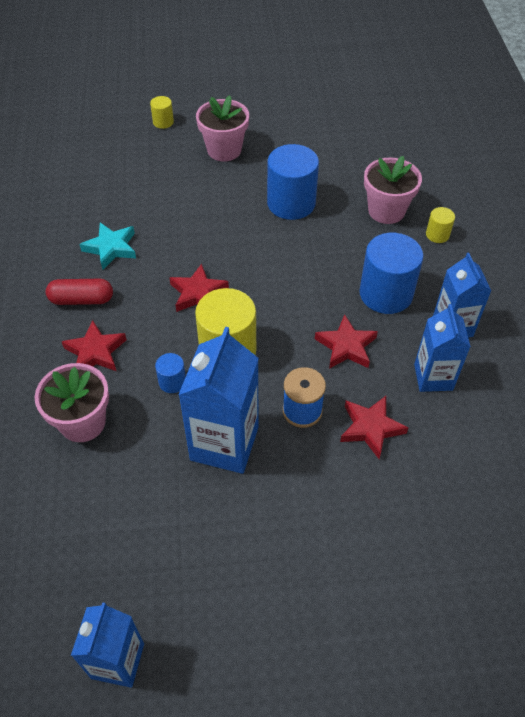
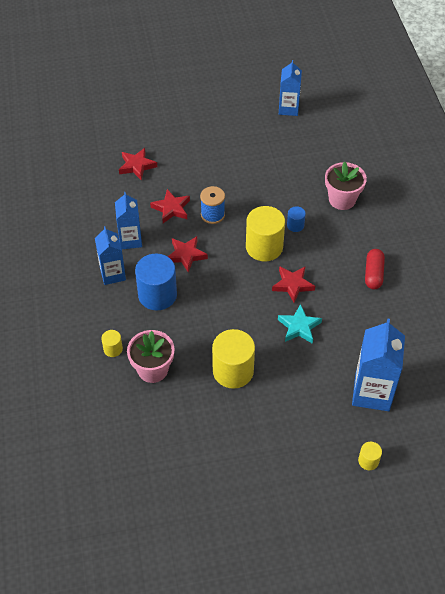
camera: 175 degrees right, 0 degrees up
(82, 300) = (373, 274): red capsule -> red capsule turned 75 degrees counterclockwise
(95, 352) = (350, 240): red star -> red star (137, 166)
(111, 248) = (368, 317): turquoise star -> turquoise star (299, 327)
(224, 150) = (301, 428): pink flower pot -> none
(224, 443) = (256, 195): blue carton -> blue carton (372, 392)
(291, 203) = (233, 371): blue cylinder -> yellow cylinder

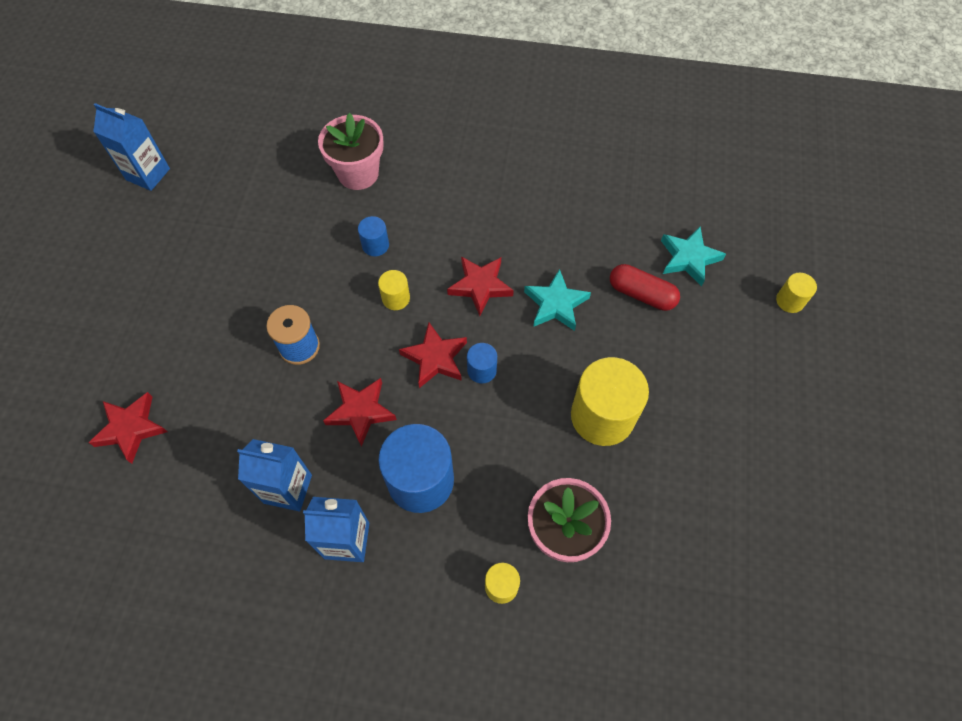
camera: 70 degrees left, 10 degrees up
(171, 208) = (254, 403): red star -> red star (435, 358)
(236, 302) = (482, 370): none -> blue cylinder
(264, 247) = (396, 298): yellow cylinder -> yellow cylinder, size x0.47
(372, 392) = (688, 258): blue carton -> turquoise star
(373, 274) = (502, 186): red capsule -> red capsule (641, 294)

